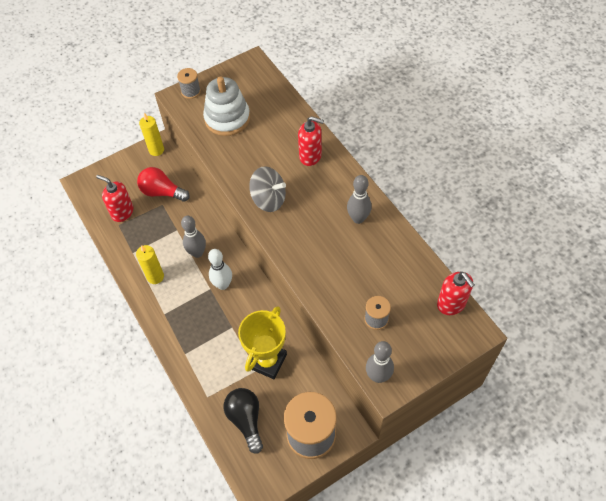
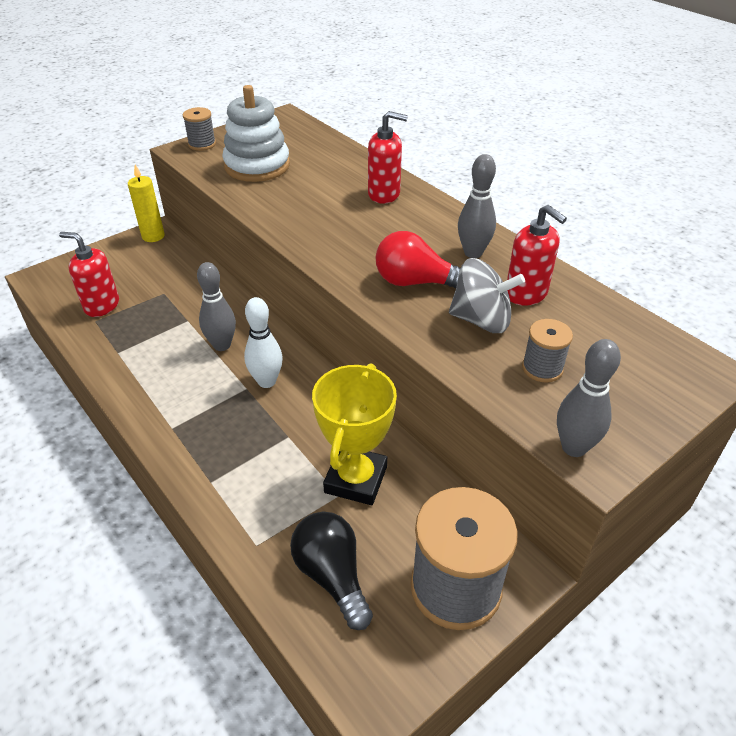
camera: 10 degrees left, 15 degrees down
(155, 276) = (155, 380): yellow candle -> none
(162, 192) = (163, 279): red light bulb -> red light bulb (415, 282)
(268, 199) = (332, 241): grey spinning top -> grey spinning top (481, 320)
(451, 304) = (655, 340): red soap dispenser -> red soap dispenser (526, 294)

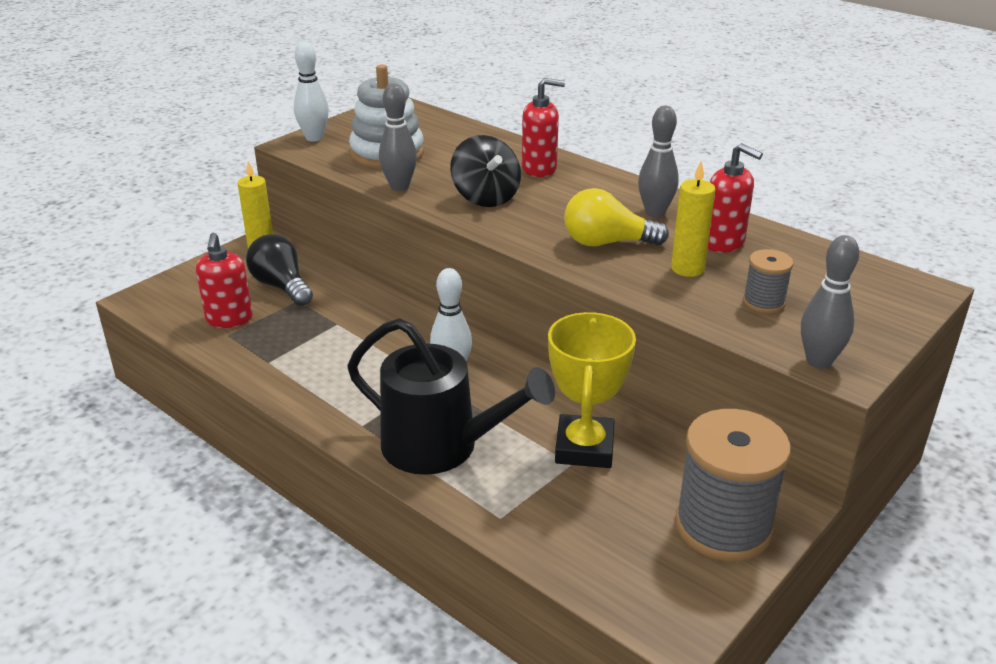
camera: 10 degrees left, 10 degrees down
(101, 306) = (229, 319): red soap dispenser -> red soap dispenser turned 105 degrees counterclockwise
(202, 144) = (314, 138): grey spool -> white bowling pin
(222, 345) = (387, 343): grey bowling pin -> grey bowling pin (399, 187)
(230, 460) = (441, 446): none -> black watering can
(324, 220) = (486, 197): none -> black spinning top
(332, 576) = (592, 533): black light bulb -> black light bulb (281, 286)
(415, 282) = (607, 243): red light bulb -> yellow light bulb
(481, 320) = (687, 269): grey spinning top -> yellow candle

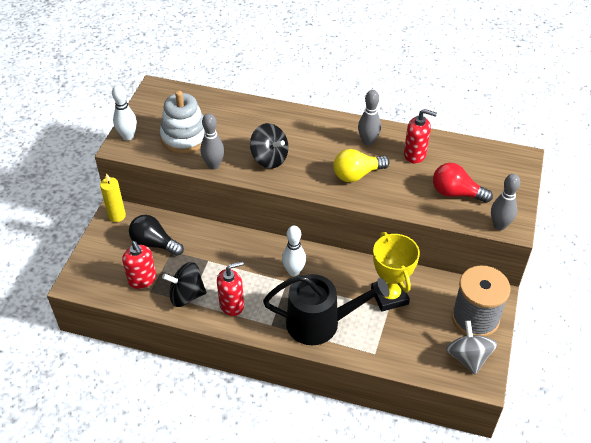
camera: 25 degrees left, 15 degrees up
(272, 353) = (186, 295): none -> black spinning top
(539, 169) = (284, 123): red soap dispenser -> red soap dispenser (232, 305)
(670, 581) = (468, 357): none -> grey spinning top
(687, 269) = (408, 181): yellow candle -> none
(763, 302) = (456, 193): grey spool -> red light bulb

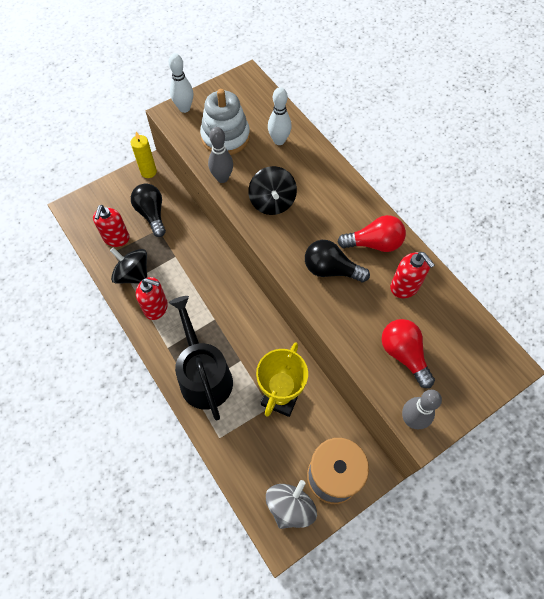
camera: 40 degrees right, 15 degrees up
(294, 271) = (228, 314): white bowling pin -> white bowling pin (279, 141)
(320, 323) = (204, 375): black watering can -> black watering can turned 150 degrees counterclockwise
(357, 174) = (331, 270): yellow light bulb -> black light bulb
(368, 141) = (374, 243): grey bowling pin -> red light bulb

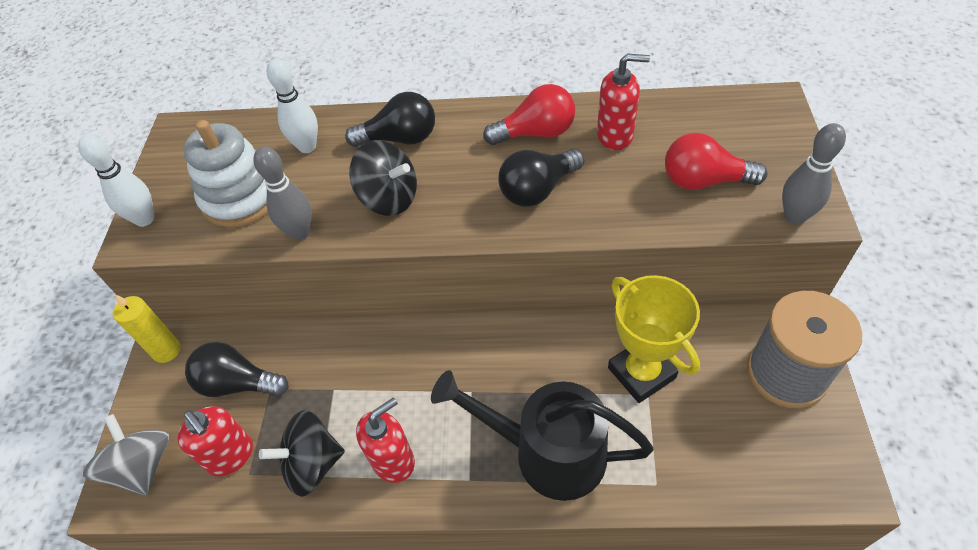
camera: 50 degrees left, 10 degrees down
(290, 507) = (806, 447): grey spinning top -> grey spinning top (142, 466)
(317, 179) = (400, 139): none -> black light bulb
(374, 243) = (536, 133): red light bulb -> red light bulb turned 45 degrees clockwise

